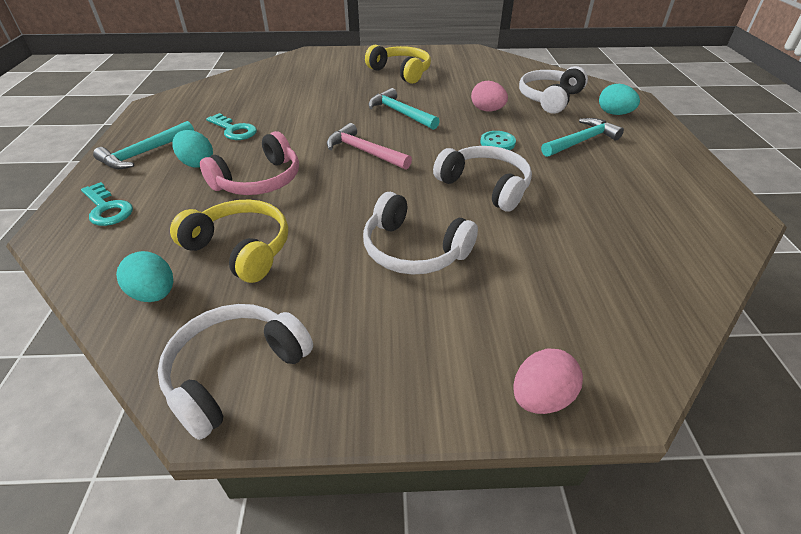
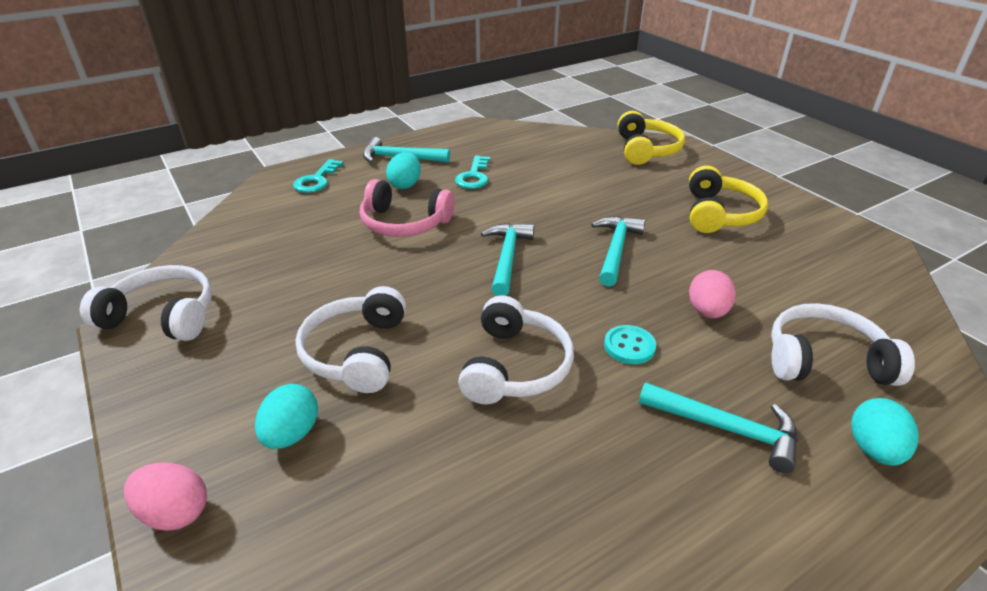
camera: 60 degrees right, 5 degrees down
(154, 294) = (231, 245): turquoise egg -> turquoise egg (291, 434)
(240, 249) = (302, 257): yellow headphones -> yellow headphones (646, 150)
(364, 152) = (507, 258): pink hammer -> turquoise hammer

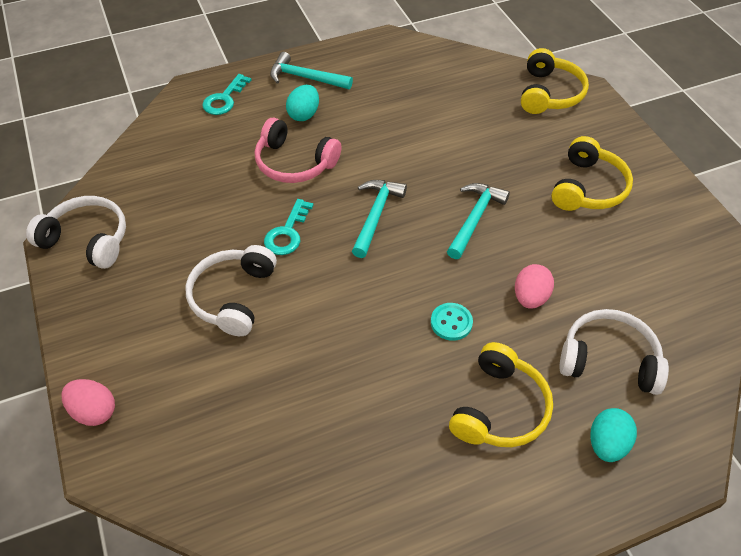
camera: 10 degrees right, 15 degrees up
(291, 434) = (176, 362): turquoise egg -> none
(473, 176) = (369, 111): turquoise key -> turquoise key (287, 233)
(514, 366) = (353, 328): white headphones -> none
(725, 428) = (499, 408): turquoise hammer -> yellow headphones

